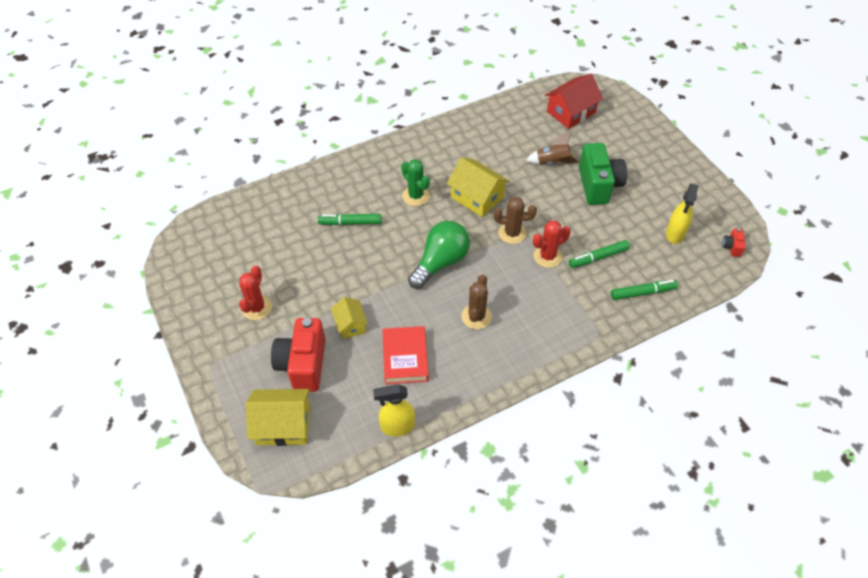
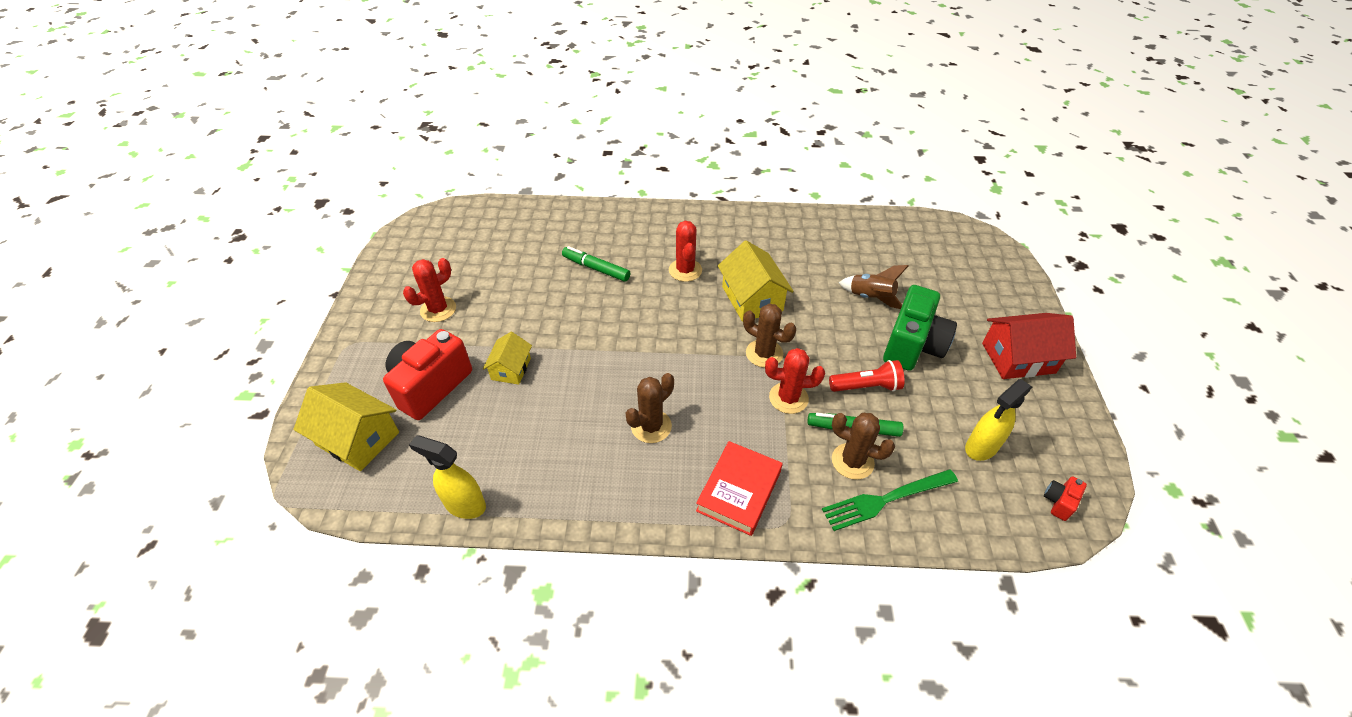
camera: 30 degrees right, 5 degrees down
(405, 357) = (537, 432): red book -> red book (739, 491)
(416, 196) = (685, 270): green cactus -> red cactus
(440, 262) = (658, 349): green light bulb -> none
(571, 112) = (932, 254): red house -> red house (1018, 358)
(588, 226) = (866, 386): none -> red flashlight
(610, 278) = (852, 461): none -> brown cactus
(642, 293) = (884, 500): green marker -> green fork

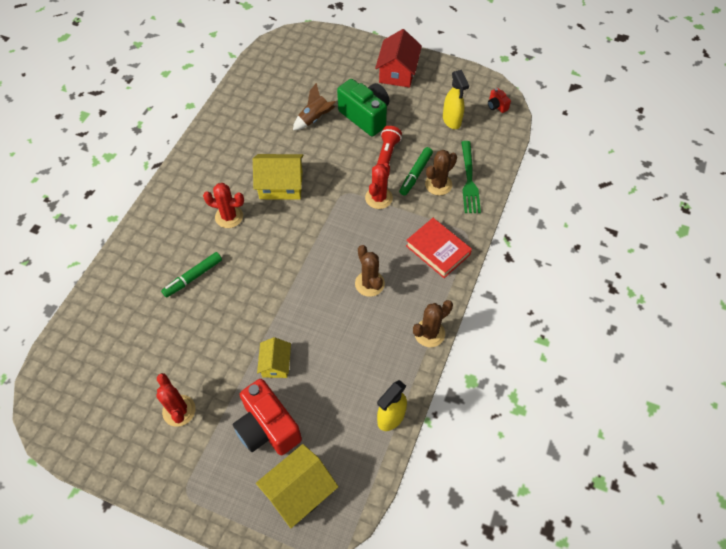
camera: 70 degrees left, 10 degrees up
(511, 369) = (276, 364): yellow house -> yellow house turned 60 degrees clockwise
(764, 353) = (335, 197): brown cactus -> brown cactus (429, 333)

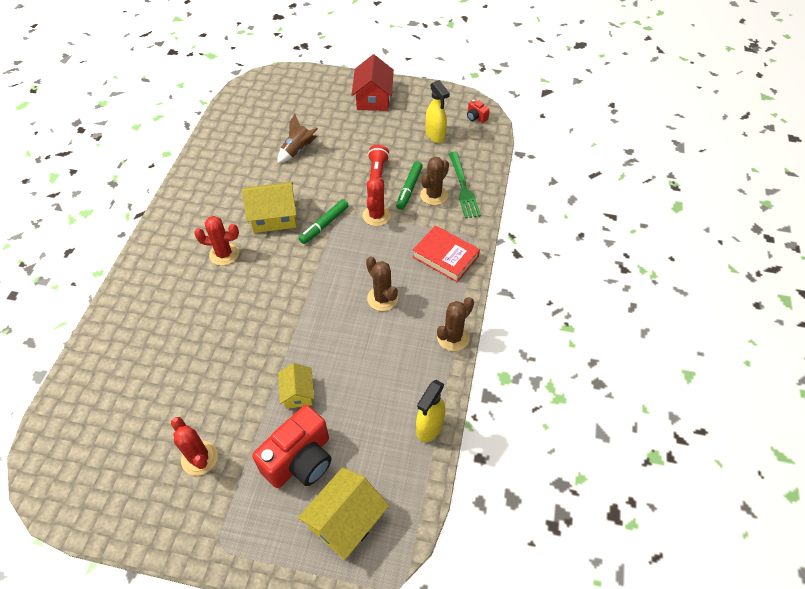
camera: 10 degrees left, 5 degrees down
(193, 277) = (195, 319): green marker -> green marker (324, 225)
(267, 428) = (300, 460): red camera -> red camera turned 90 degrees counterclockwise
(365, 116) = (349, 142): green camera -> none

